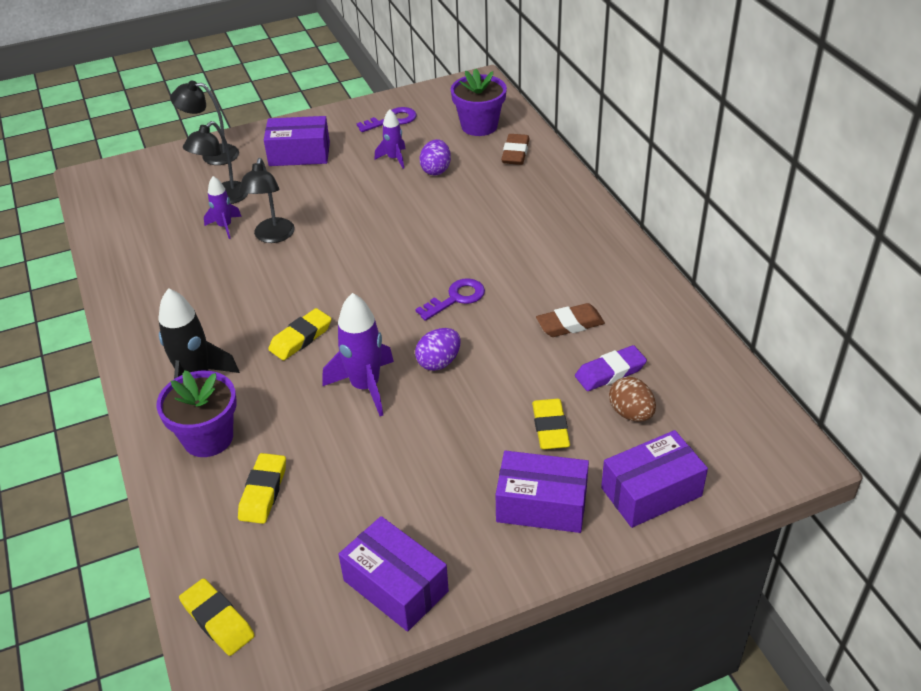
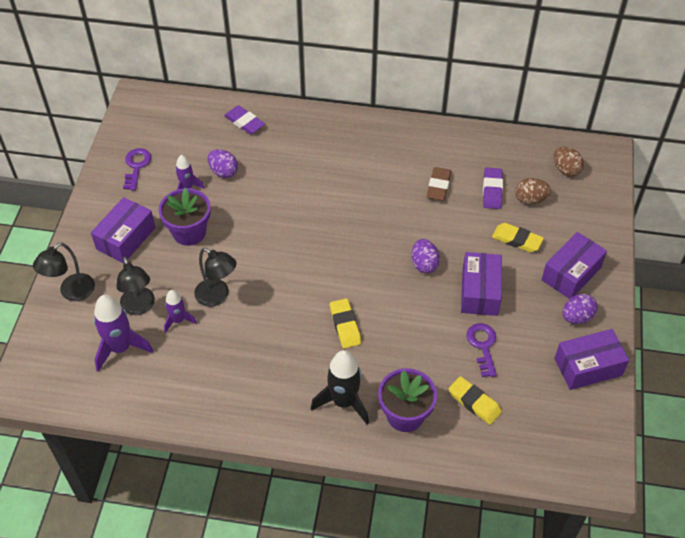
camera: 60 degrees left, 10 degrees up
(218, 620) = (562, 464): yellow eraser -> none
(365, 386) = (418, 311): purple rocket -> purple rocket (120, 348)
(456, 298) = (371, 227): purple key -> purple key (482, 346)
(471, 540) = (577, 317): none -> purple egg
(479, 126) = (193, 124): purple flower pot -> purple flower pot (189, 232)
(515, 153) = (244, 122): brown eraser -> purple eraser
(651, 492) = (592, 223): purple box -> purple box (479, 292)
(720, 427) = (566, 170): none -> brown egg

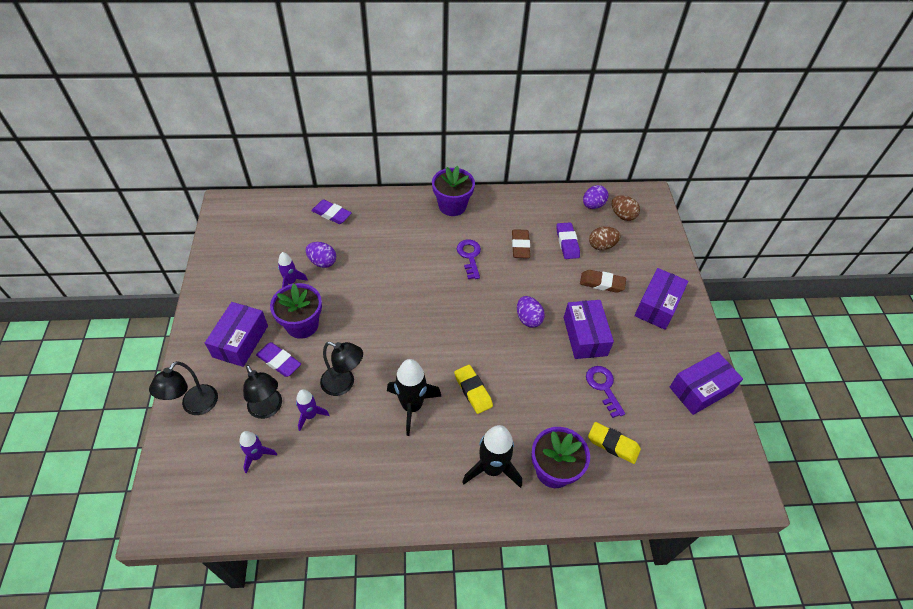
camera: 15 degrees left, 0 degrees up
(120, 348) = (257, 456): purple rocket -> purple rocket, size x0.58
(136, 166) = (237, 269): purple key -> purple key (469, 256)
(159, 264) = (279, 361): none -> purple eraser
(279, 329) = (412, 406): none -> black rocket
(376, 132) = (452, 206): none -> purple flower pot
(517, 240) = (602, 283): yellow eraser -> brown eraser
(577, 317) = (675, 345): purple egg -> purple egg (593, 205)

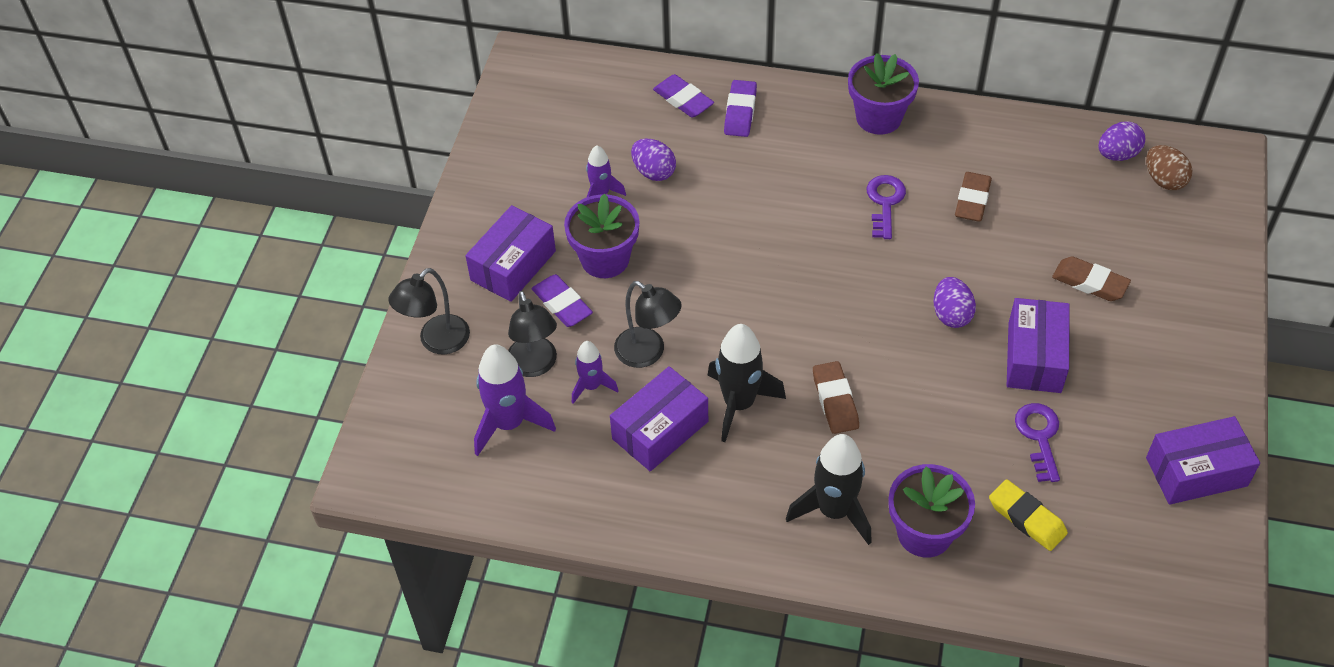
camera: 20 degrees right, 0 degrees up
(257, 456) = (509, 423): purple rocket -> purple rocket, size x1.71
(473, 390) = (835, 400): yellow eraser -> brown eraser
(567, 243) = (1052, 208): purple eraser -> purple eraser (740, 112)
(601, 246) = (1110, 223): brown egg -> none
(657, 306) = (1171, 334): purple box -> purple box (660, 430)

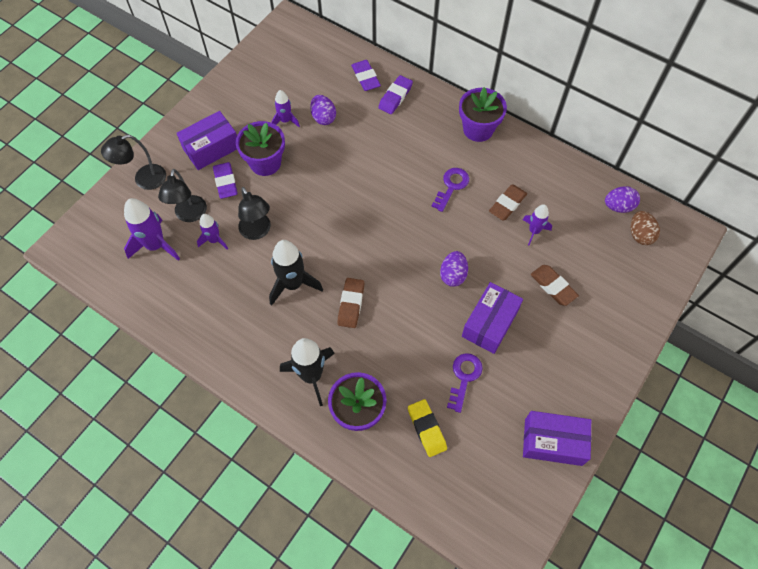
camera: 20 degrees right, 10 degrees up
(660, 430) = (238, 283): purple box -> none
(1026, 222) = (534, 231): none -> purple rocket

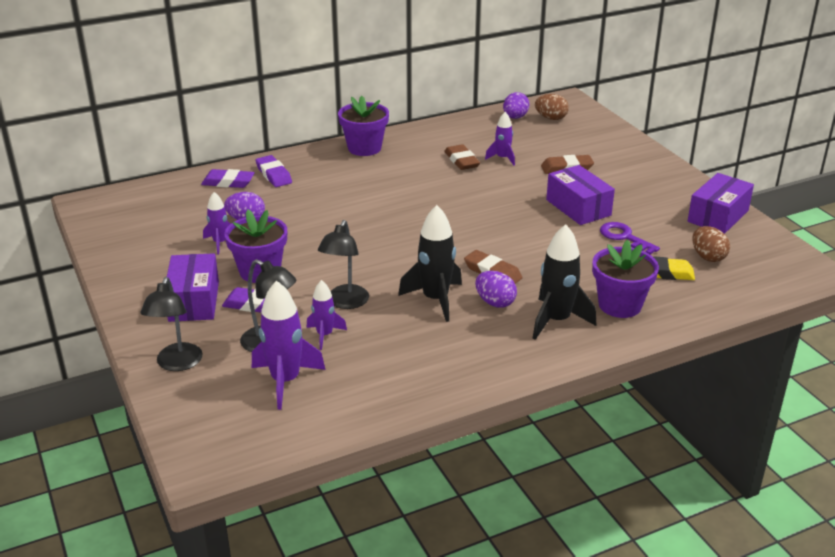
camera: 60 degrees left, 30 degrees down
(257, 231) = (345, 302): black lamp -> black lamp turned 105 degrees clockwise
(451, 186) = (412, 179): purple key -> none
(453, 275) = (511, 209): purple egg -> purple egg (495, 302)
(474, 456) = (708, 257): none -> brown egg

